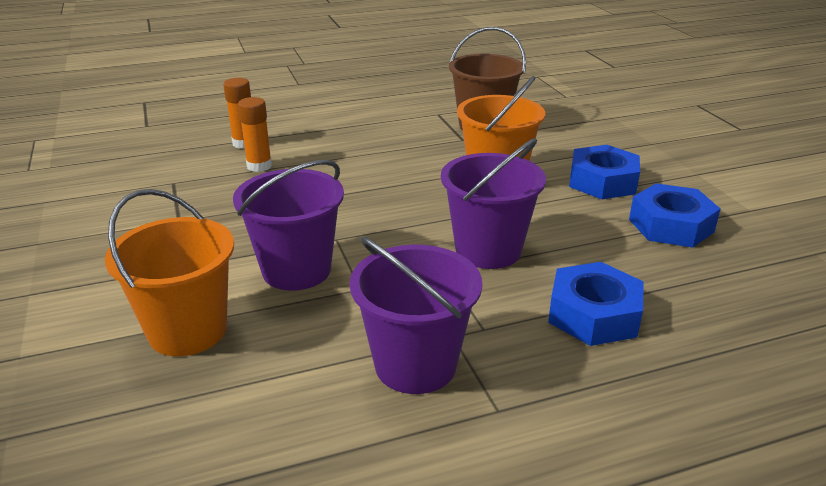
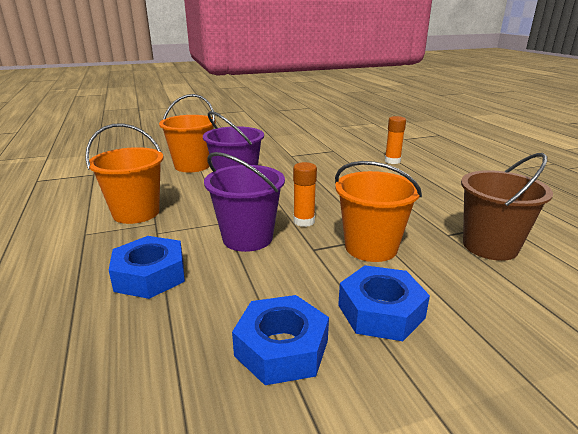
camera: 90 degrees right, 5 degrees down
(259, 166) = (360, 167): orange glue stick -> orange glue stick (304, 221)
(415, 365) = (136, 213): purple bucket -> orange bucket

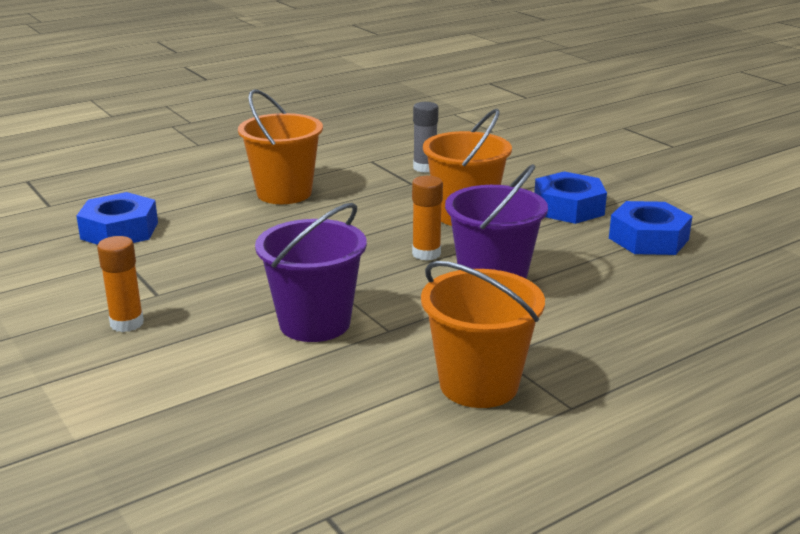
camera: 105 degrees left, 0 degrees up
(150, 275) = (615, 321): blue nut -> blue nut (120, 231)
(192, 166) = (238, 390): orange bucket -> orange bucket (284, 193)
(392, 161) = (177, 212): orange glue stick -> orange glue stick (127, 323)
(490, 246) = (425, 168): brown bucket -> grey glue stick

